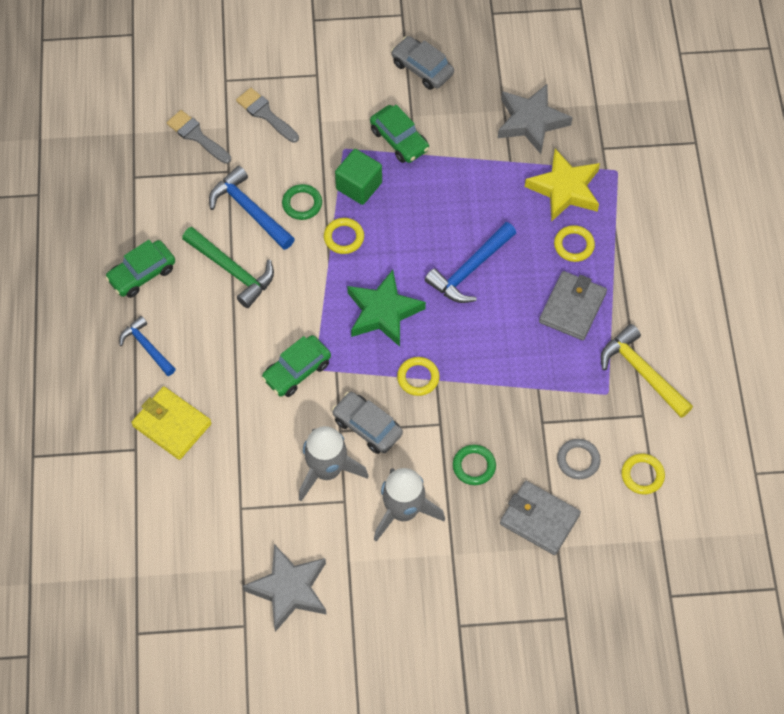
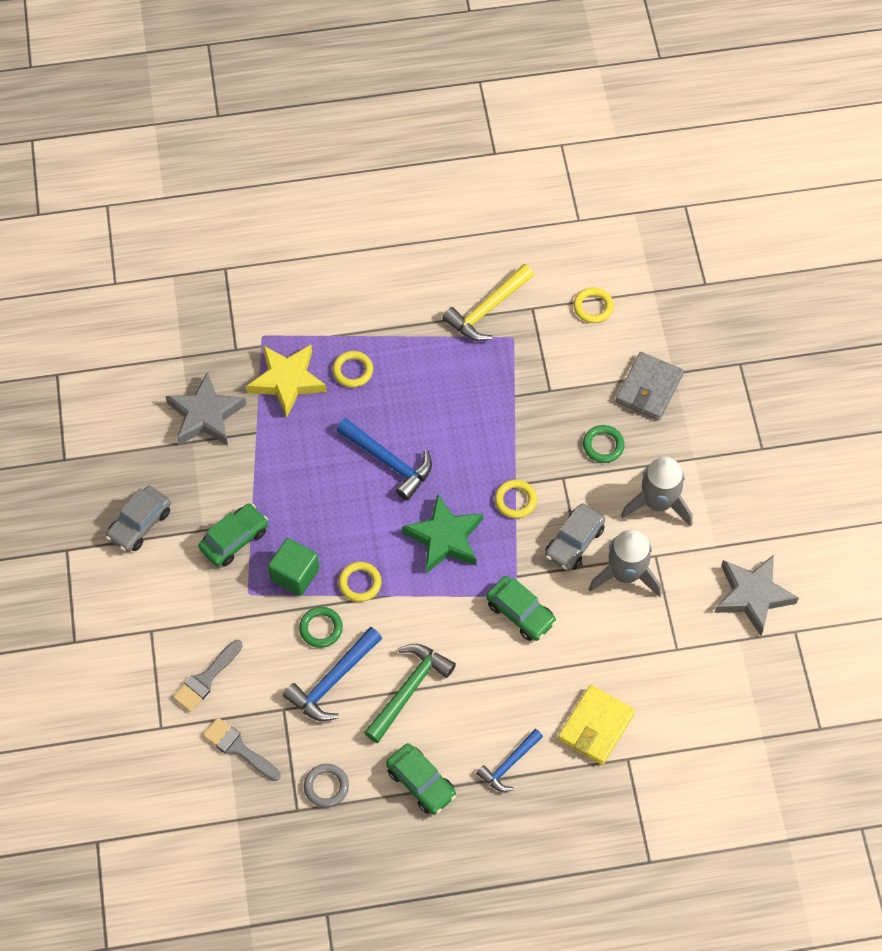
camera: 95 degrees left, 0 degrees up
(197, 136) = (239, 748): grey brush -> grey brush turned 90 degrees clockwise
(572, 307) = (423, 369): grey wallet -> none
(578, 460) = (585, 359): grey ring -> grey ring (326, 786)

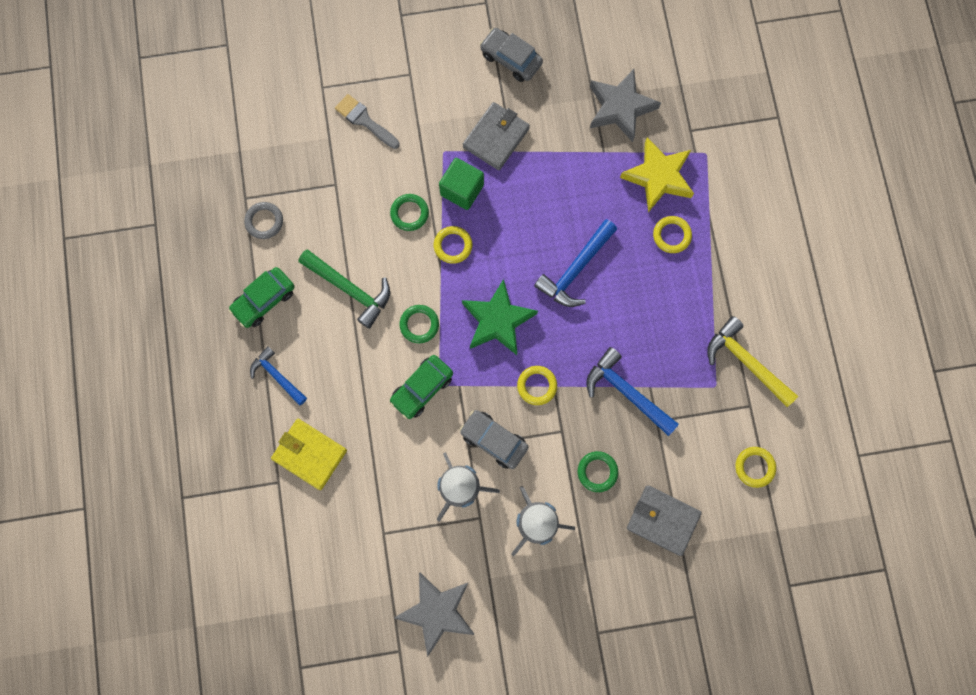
camera: 90 degrees right, 15 degrees up
(234, 539) = (496, 138): green car -> grey wallet
(239, 748) = (301, 150): grey brush -> none
(333, 681) = (359, 224): blue hammer -> blue hammer (626, 392)
(449, 616) = (419, 324): none -> green ring

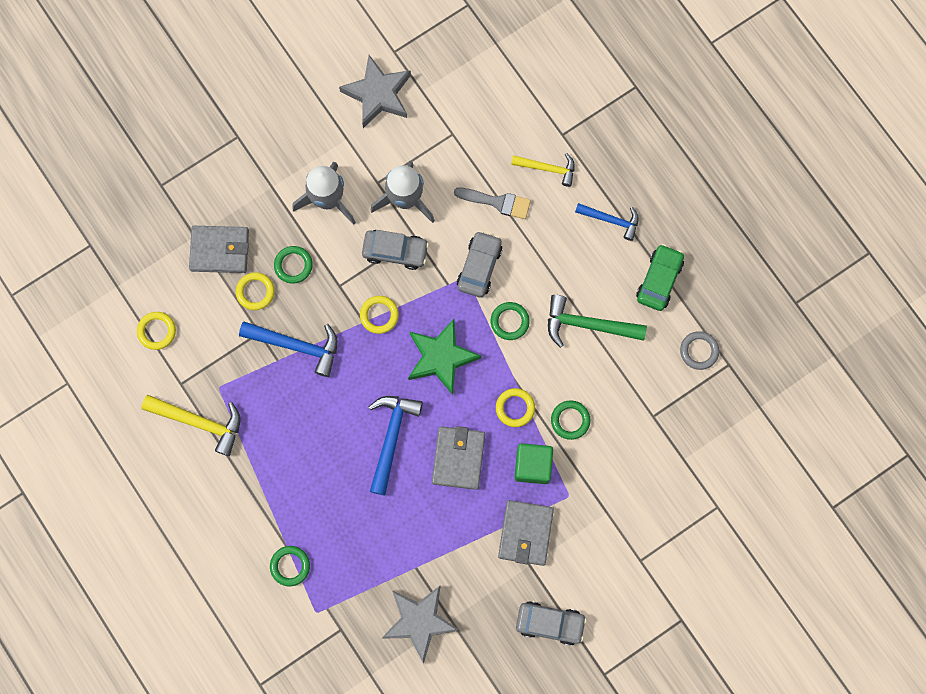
camera: 155 degrees right, 0 degrees up
(310, 454) = (548, 168): yellow wallet -> yellow hammer
(365, 121) = (658, 492): grey brush -> grey brush (497, 202)
(422, 388) = (479, 267): green car -> grey car
(524, 225) = (458, 458): none -> grey wallet
(658, 177) = (352, 566): yellow star -> none
(671, 235) = (316, 512): yellow ring -> yellow ring (255, 292)
(713, 200) = (290, 566): none -> green ring

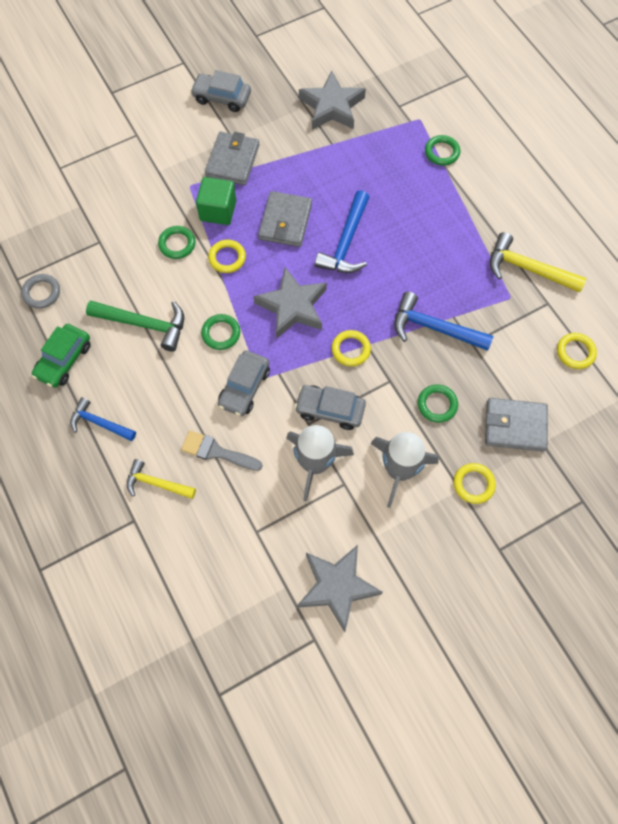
camera: 175 degrees left, 10 degrees down
(255, 292) = (476, 382): yellow ring -> yellow ring (473, 484)
(441, 357) = (292, 306): green star -> grey star

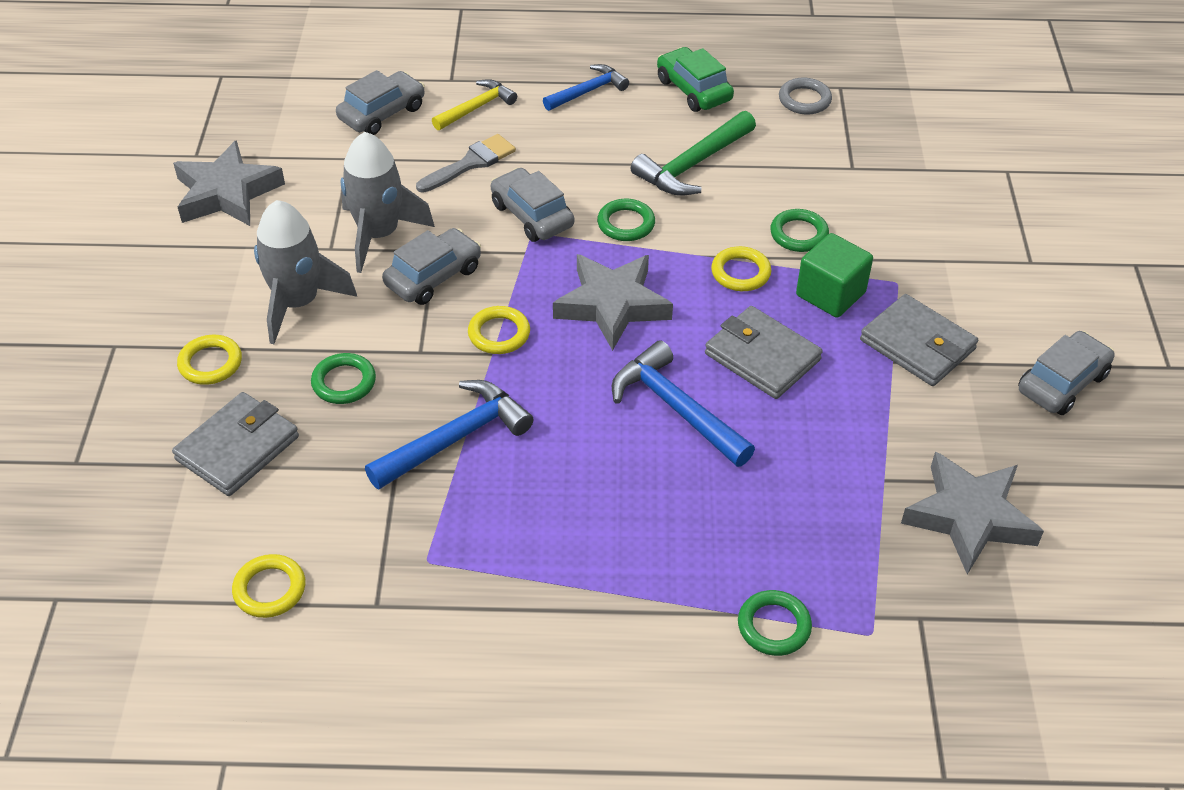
camera: 120 degrees right, 20 degrees down
(197, 542) = (382, 113): none -> grey car
(527, 269) = (456, 615): yellow hammer -> none

